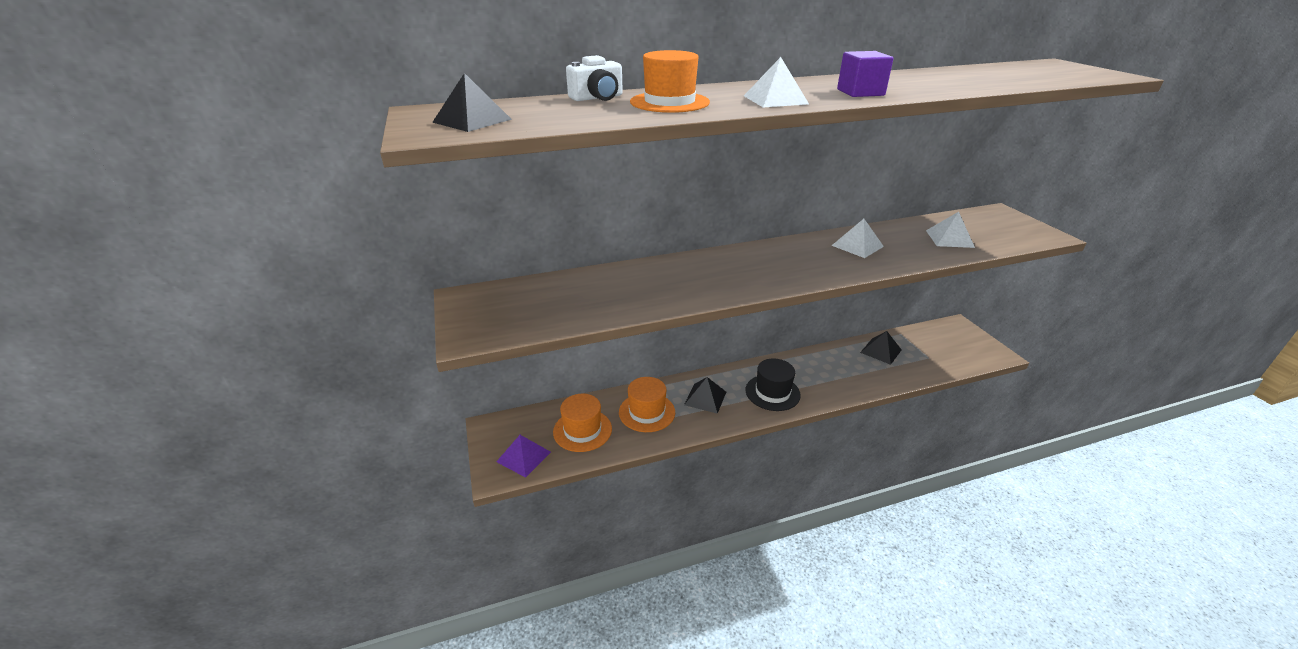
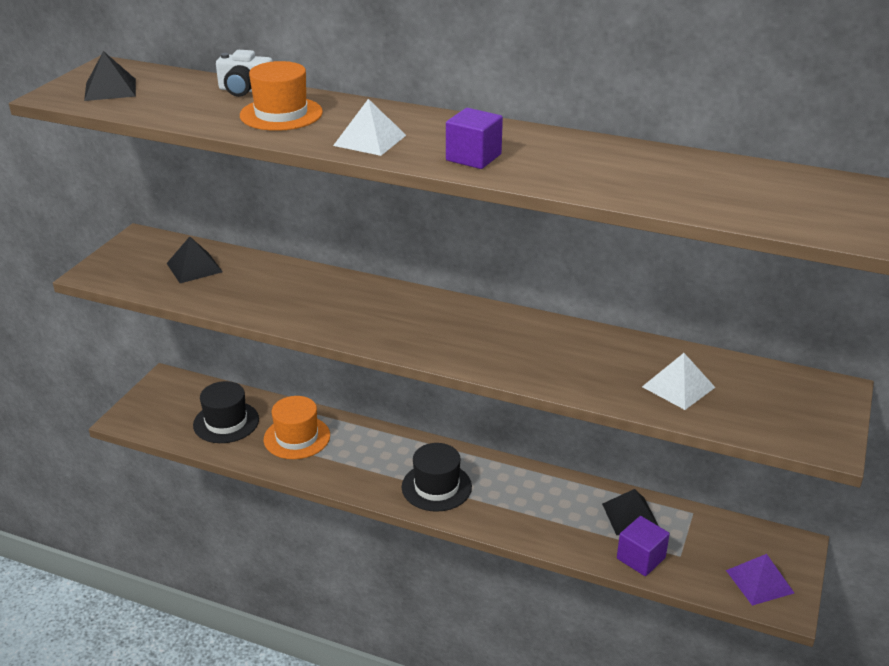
camera: 40 degrees right, 0 degrees up
(523, 456) = (158, 417): purple pyramid -> purple pyramid (759, 581)
(582, 430) = (226, 422): orange hat -> black hat
(705, 398) = (365, 455): black pyramid -> black pyramid (194, 267)
(857, 246) = (550, 345): white pyramid -> none
(918, 369) = (641, 558): none -> purple cube

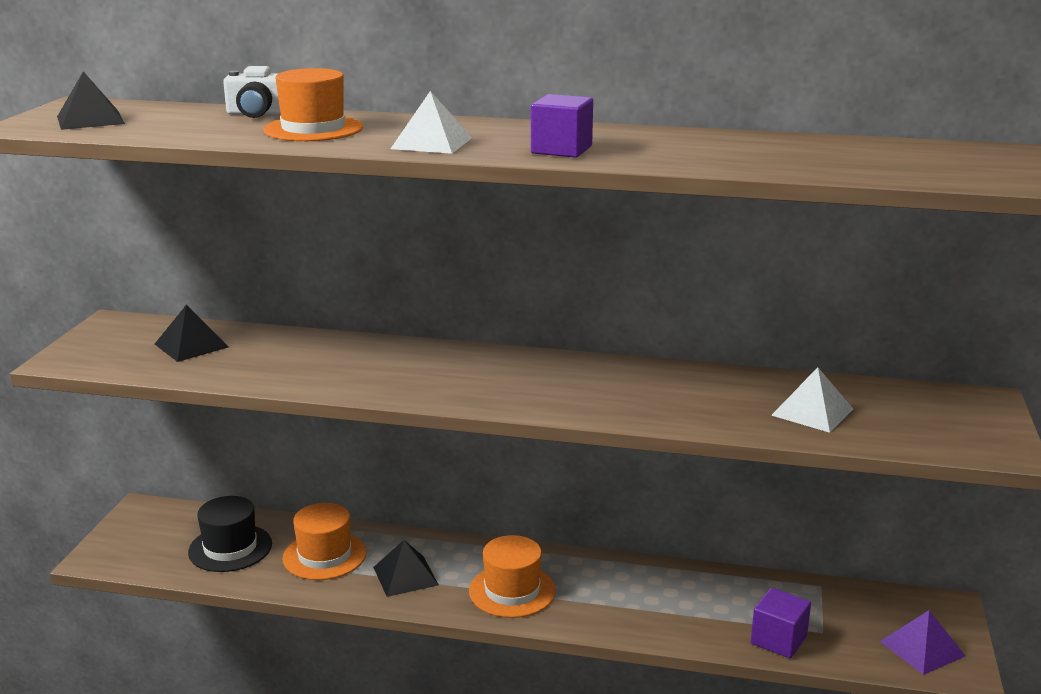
camera: 10 degrees left, 10 degrees down
(436, 487) = (512, 591): black hat -> orange hat
(630, 516) = (751, 596): black pyramid -> black pyramid (405, 576)

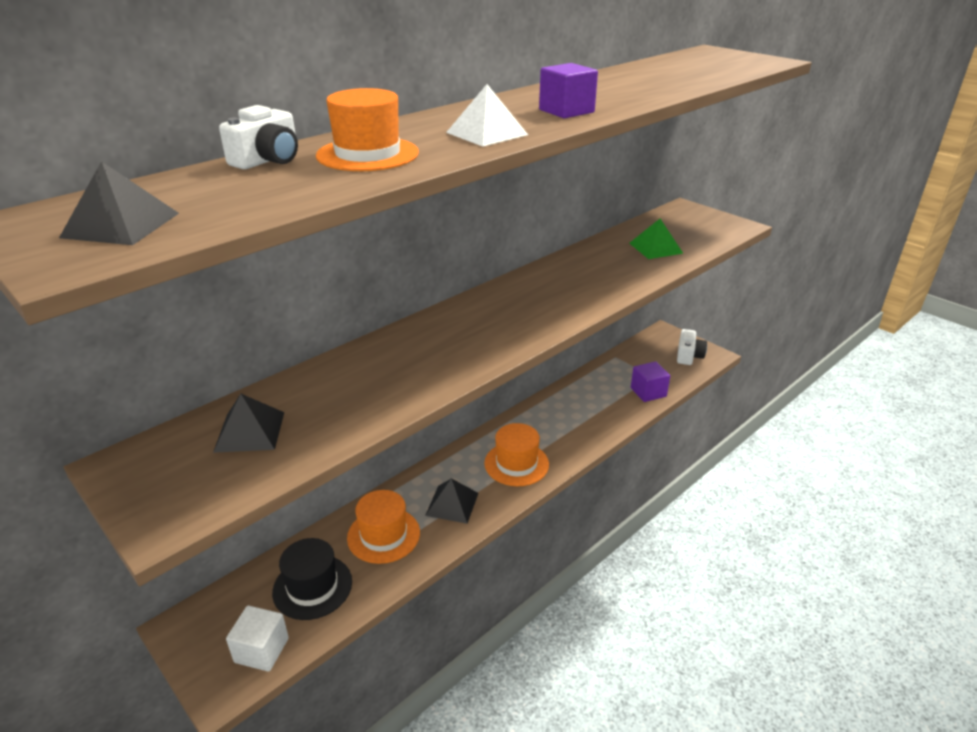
camera: 55 degrees left, 10 degrees up
(145, 557) = (261, 650): none -> white cube
(812, 412) = (655, 248): white pyramid -> green pyramid
(922, 648) = (688, 356): purple pyramid -> white camera

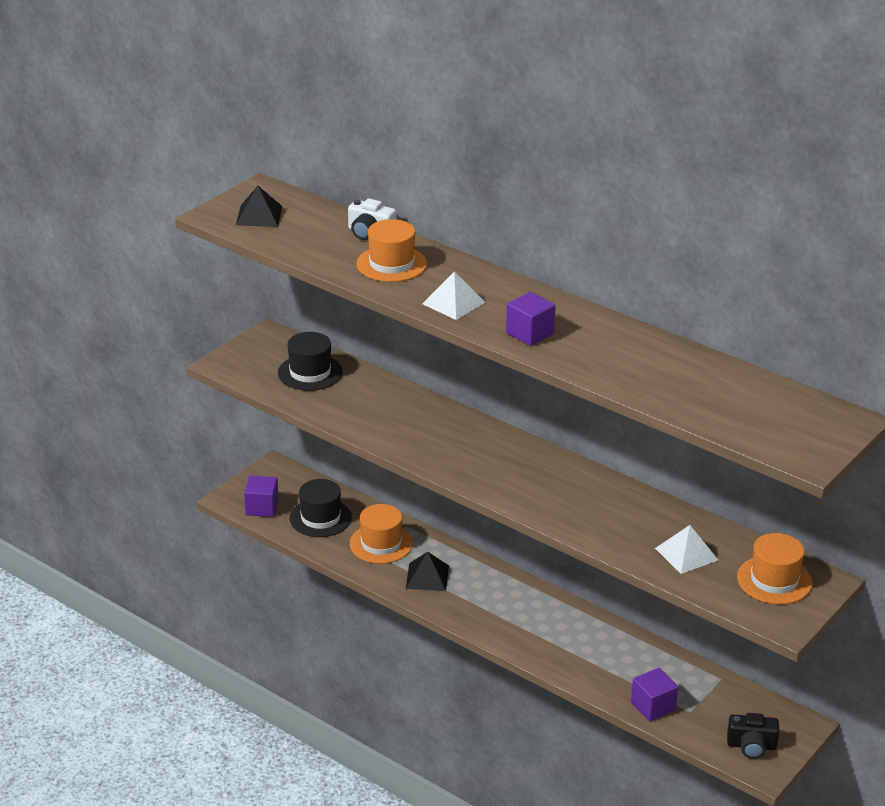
camera: 80 degrees right, 0 degrees up
(250, 431) = (310, 372): black pyramid -> black hat
(261, 650) = (262, 507): white cube -> purple cube
(516, 464) = (493, 611): orange hat -> orange hat (774, 580)
(655, 248) = (686, 554): green pyramid -> white pyramid
(688, 356) = (751, 746): white camera -> black camera

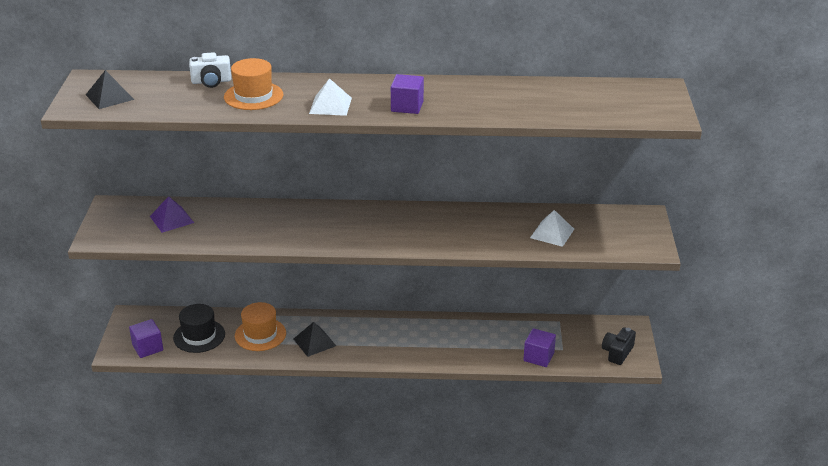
camera: 35 degrees left, 0 degrees up
(310, 372) = (171, 219): black hat -> purple pyramid
(751, 746) = (617, 352): black camera -> black camera turned 150 degrees clockwise
(774, 580) = (618, 226): orange hat -> none

